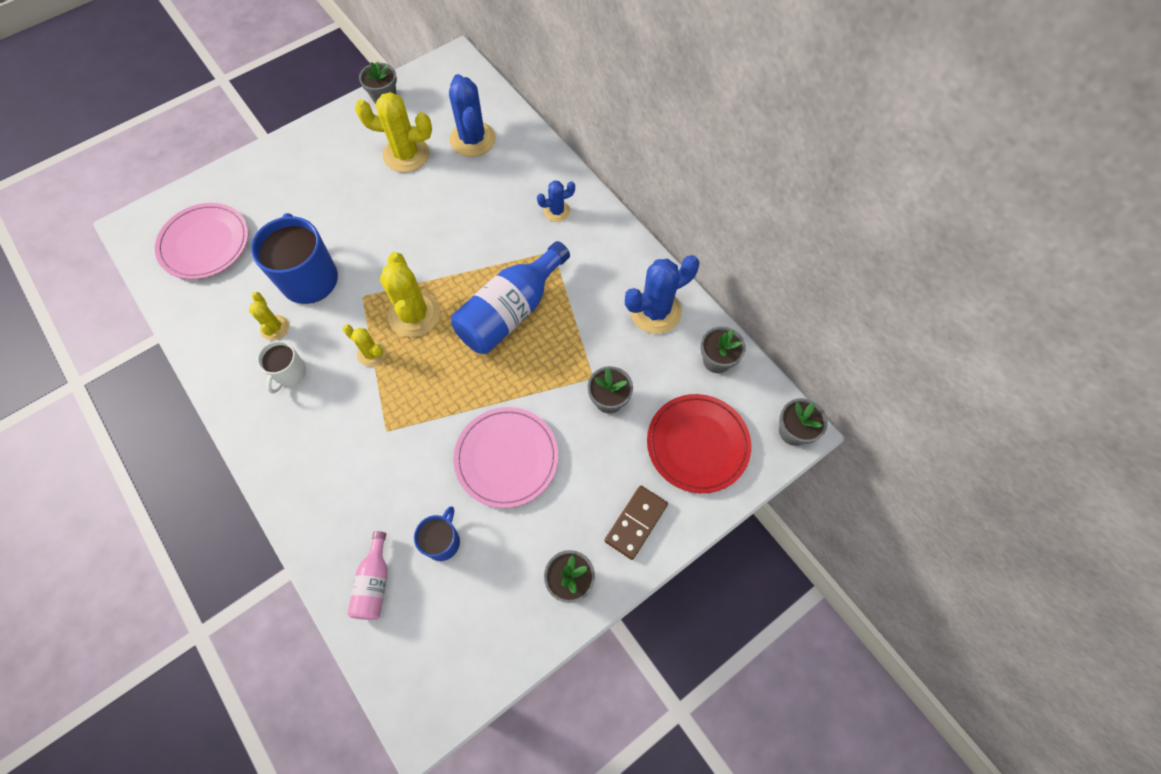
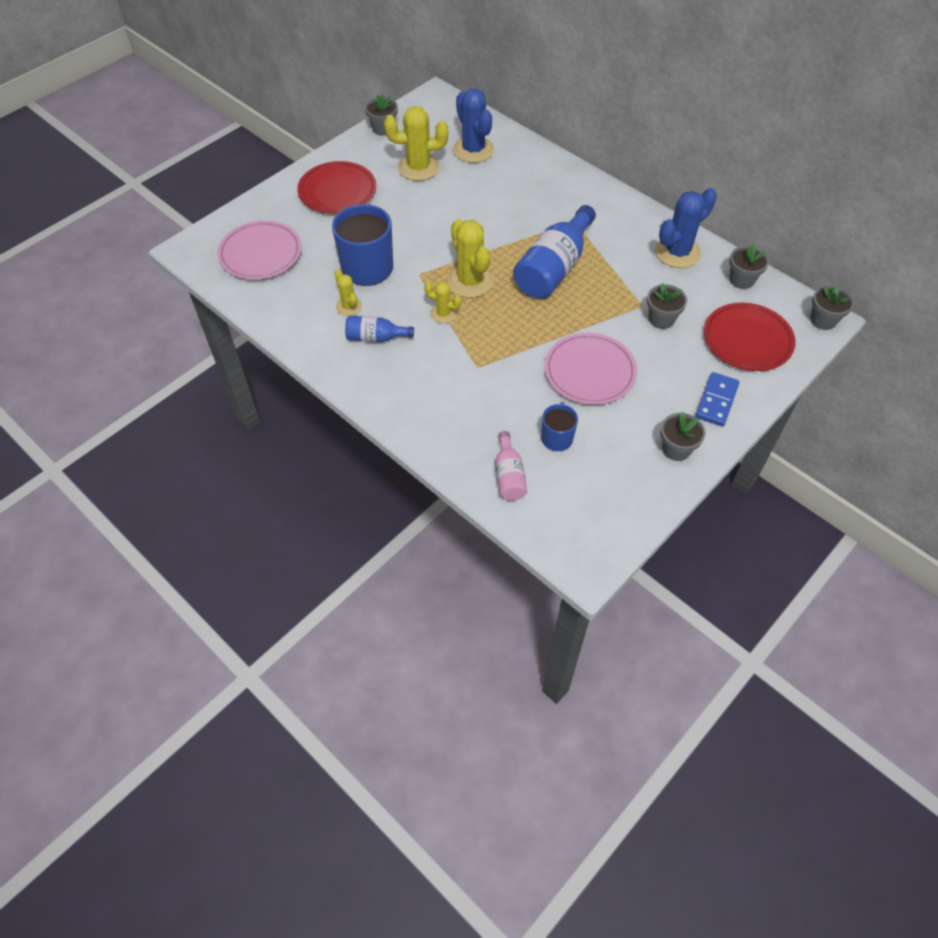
camera: 10 degrees left, 10 degrees down
(290, 373) = (375, 337): white mug -> blue bottle
(310, 173) = (337, 191): none -> red plate
(557, 211) = (566, 193): blue cactus -> none
(636, 522) = (716, 401): brown domino -> blue domino

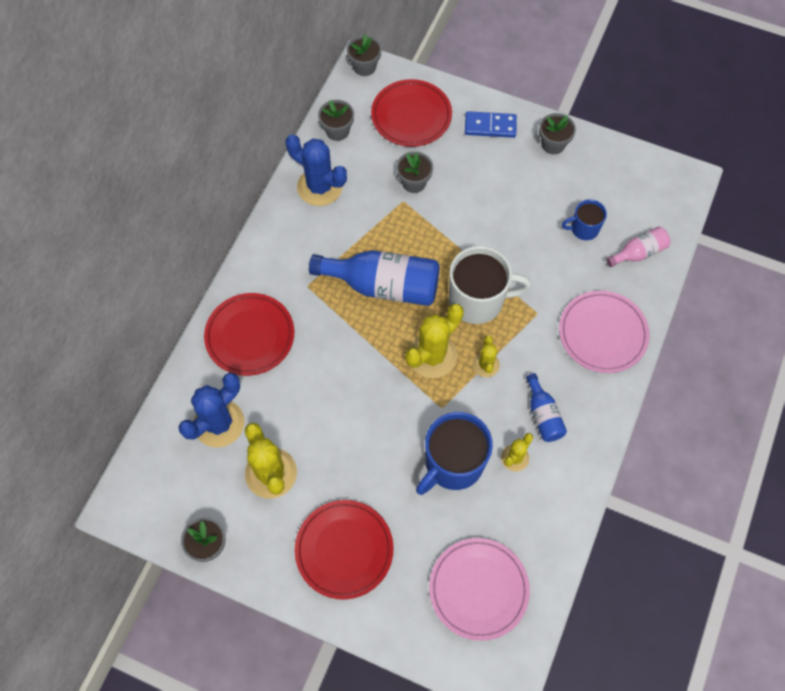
camera: 110 degrees left, 10 degrees up
(510, 328) = (478, 300): none -> white mug
(541, 180) = (250, 336): none -> red plate
(589, 371) = (501, 223): pink plate -> pink plate (602, 333)

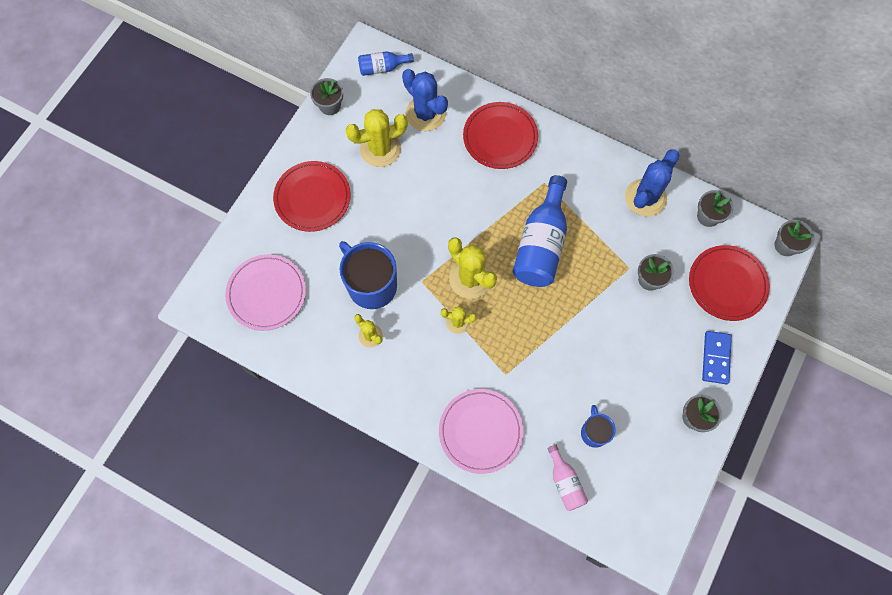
camera: 95 degrees right, 5 degrees up
(478, 300) = (521, 323): white mug -> none
(543, 415) = (406, 365): blue bottle -> blue bottle (382, 68)

